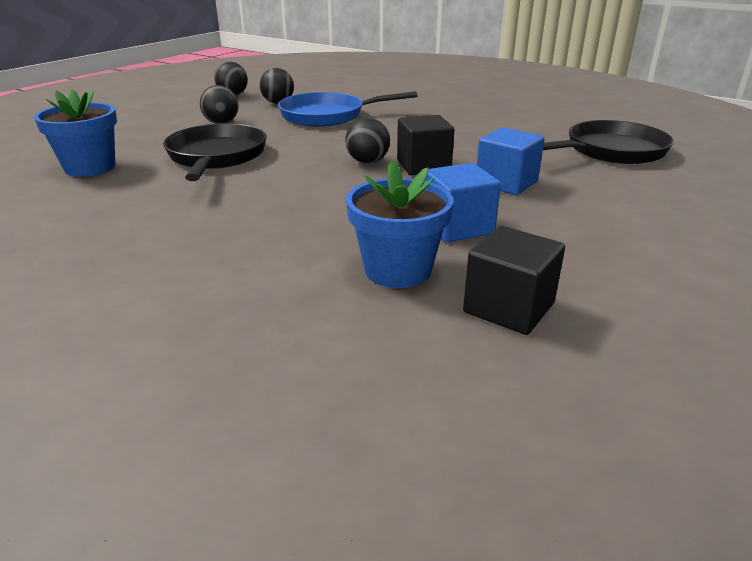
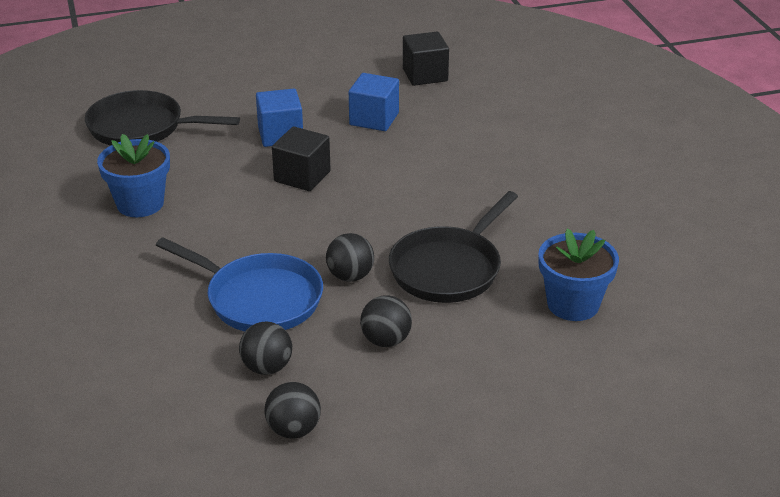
camera: 140 degrees left, 5 degrees up
(367, 162) = (335, 201): black ball -> black ball (350, 276)
(397, 270) = (447, 110): blue flower pot -> blue flower pot (140, 204)

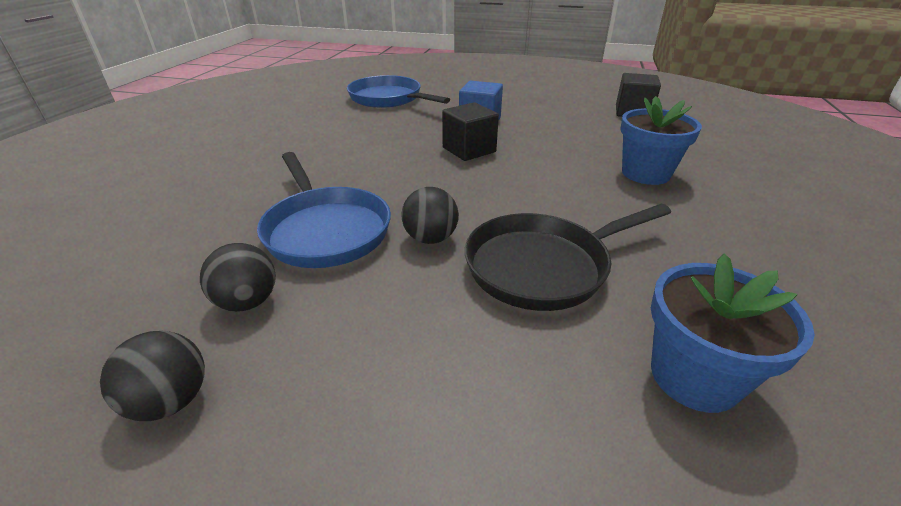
camera: 30 degrees right, 0 degrees up
(140, 204) = (330, 137): blue flower pot -> blue flower pot (645, 173)
(142, 128) = (389, 99): black pan -> blue pan
(374, 119) = (566, 128): blue cube -> none
(386, 340) = (400, 323): black ball -> none

